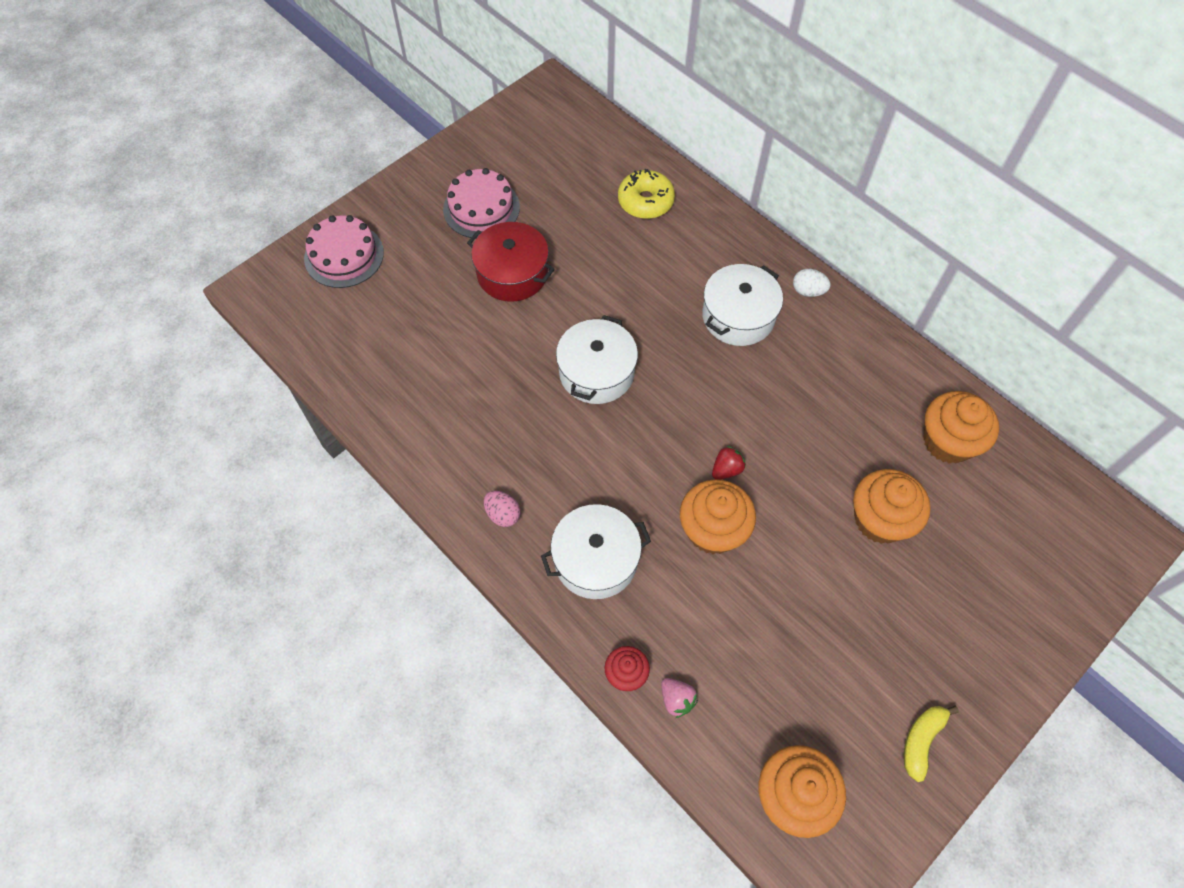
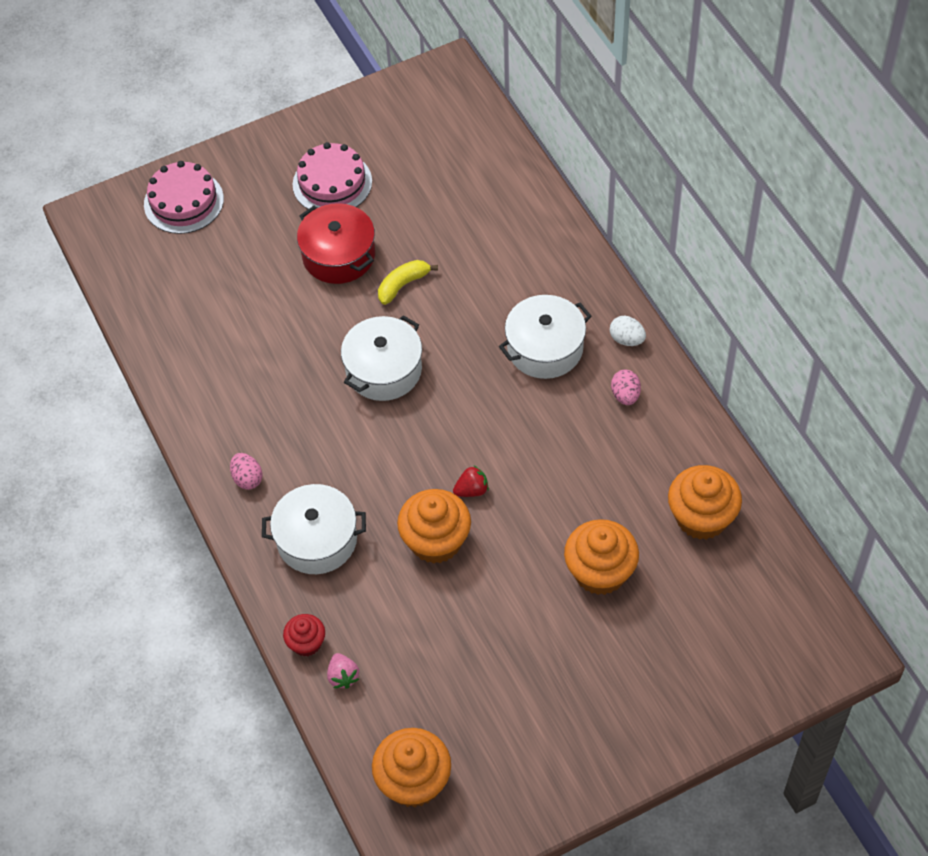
camera: 20 degrees right, 5 degrees down
(645, 201) = (499, 211): yellow donut -> none
(829, 343) = (625, 395): none -> pink egg
(921, 740) = (550, 769): yellow banana -> yellow banana (403, 285)

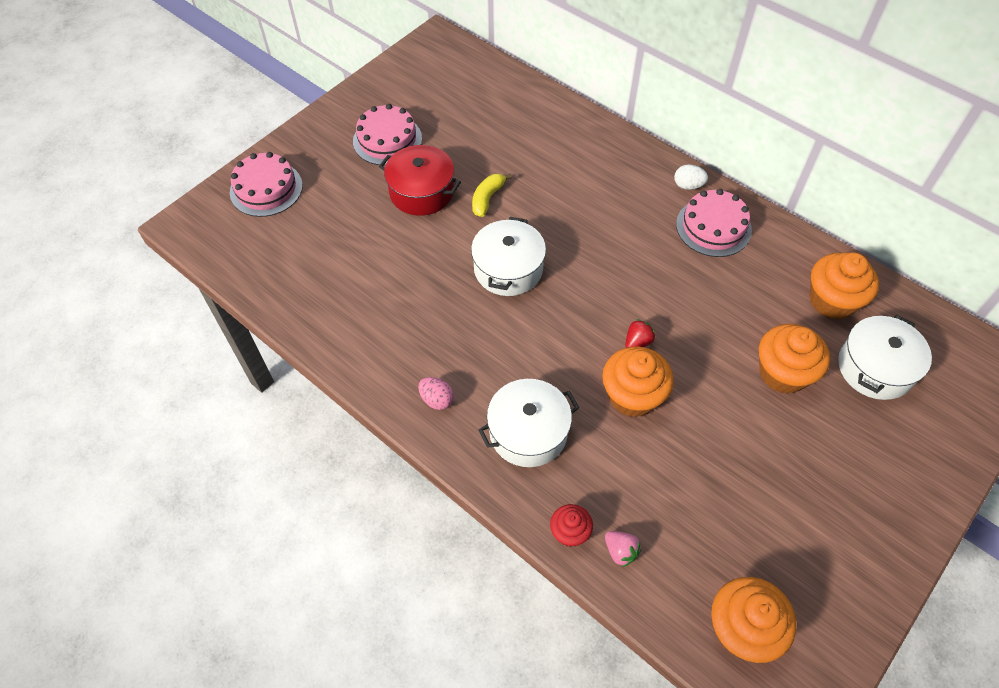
camera: 25 degrees left, 0 degrees up
(545, 348) = (629, 211): white pot -> white pot (875, 368)
(625, 395) = (713, 227): pink egg -> pink cake

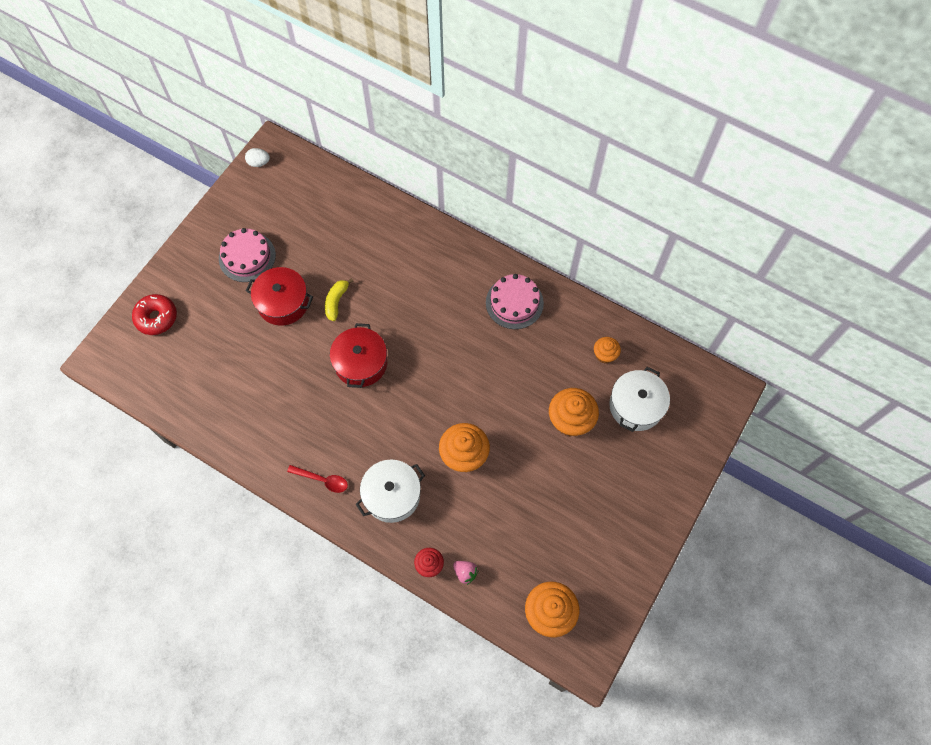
camera: 10 degrees left, 10 degrees up
(266, 189) = (156, 317): pink cake -> red donut
(437, 399) = (322, 480): pink egg -> red spoon
(508, 269) = (361, 363): white pot -> red pot
(637, 342) = (464, 411): red strawberry -> none
(688, 185) = (492, 267): white egg -> white egg (259, 163)
(832, 301) = (605, 355): orange cupcake -> orange cupcake, size x0.56

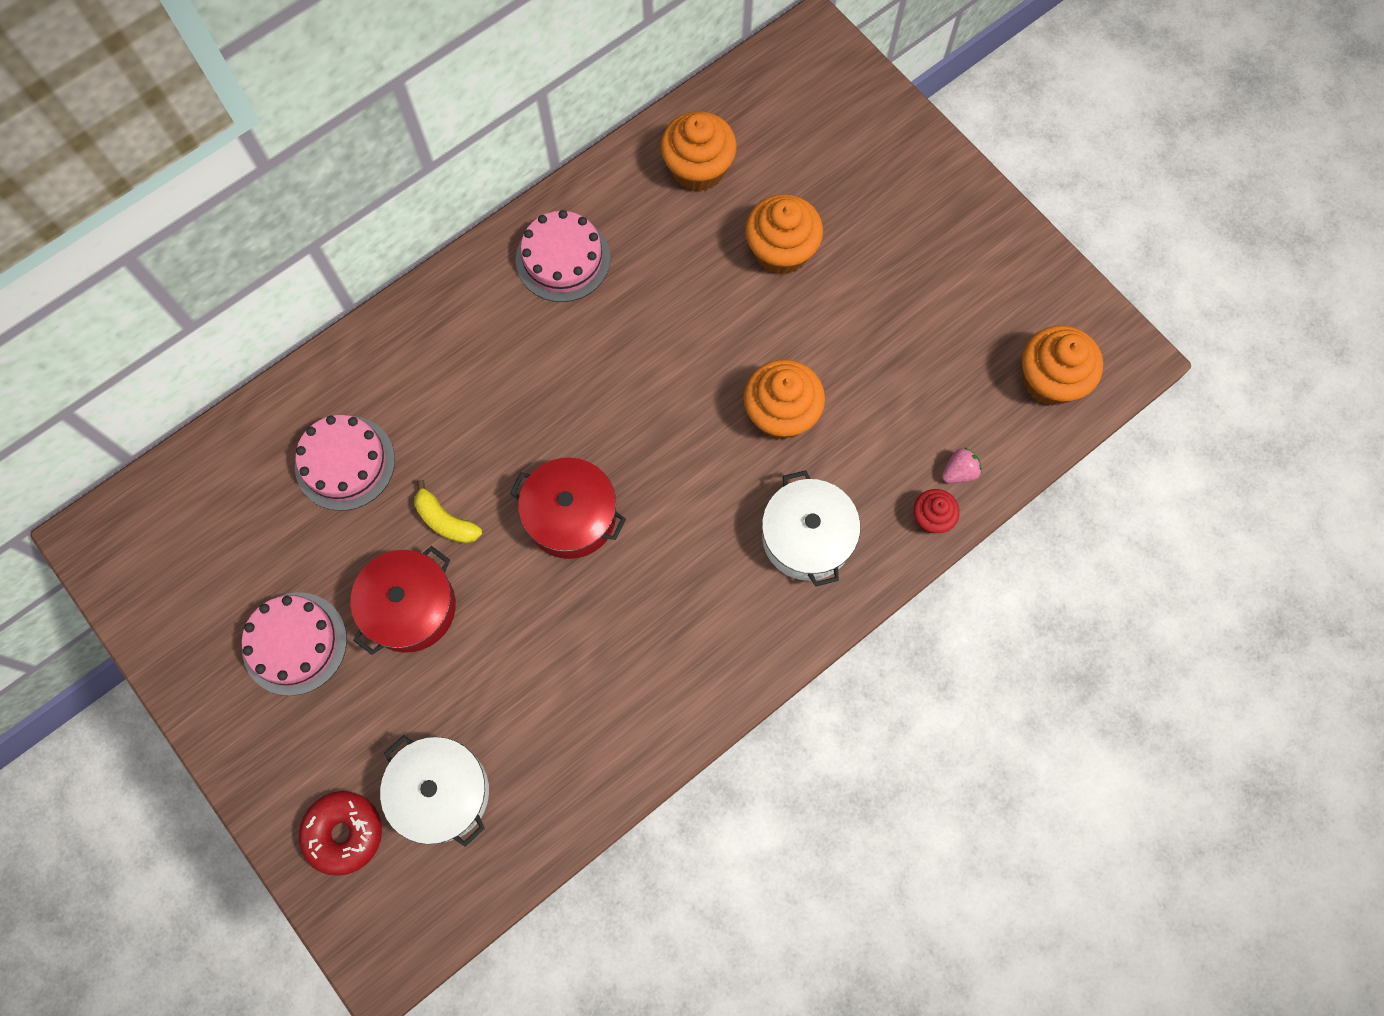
camera: 70 degrees left, 5 degrees up
(259, 163) = (113, 571): white egg -> none
(322, 480) = (746, 634): red spoon -> none
(352, 241) = (345, 463): none -> pink cake
(605, 355) = (698, 169): orange cupcake -> orange cupcake, size x1.78
(636, 406) = (791, 159): white pot -> white pot (441, 792)

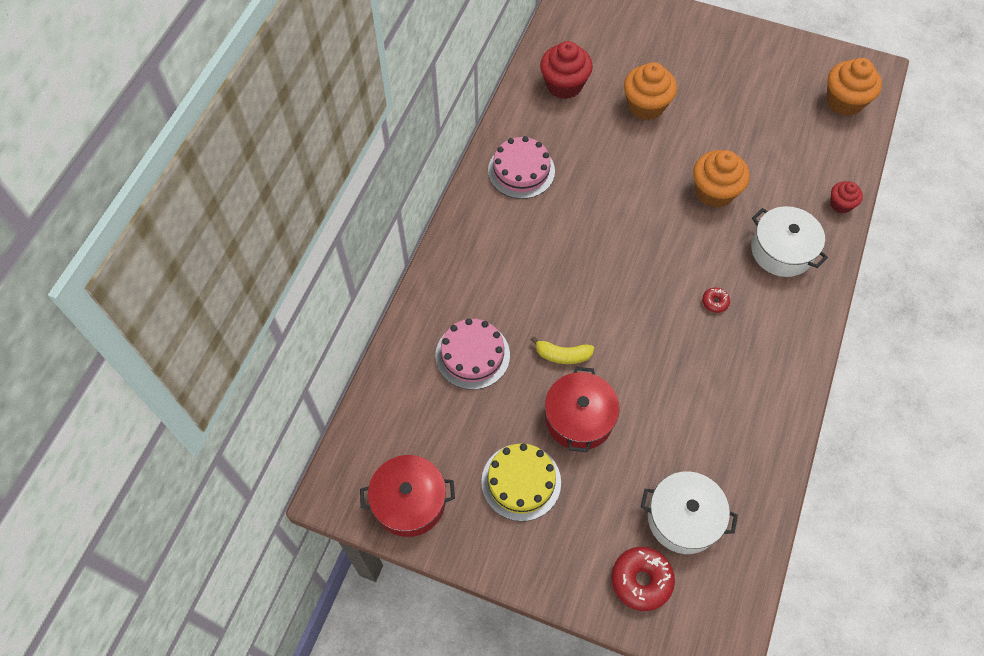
camera: 30 degrees left, 10 degrees down
(294, 643) = (521, 482): pink cake -> yellow cake
(571, 516) = (637, 311): red pot -> red pot (409, 501)
(673, 556) = (715, 302): none -> red donut
(698, 169) = (564, 85): orange cupcake -> red cupcake
(959, 472) = (835, 173): pink strawberry -> none

